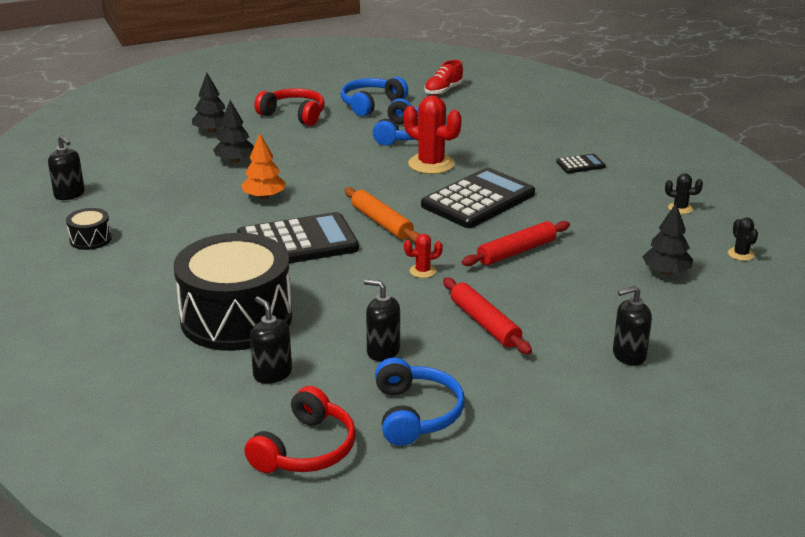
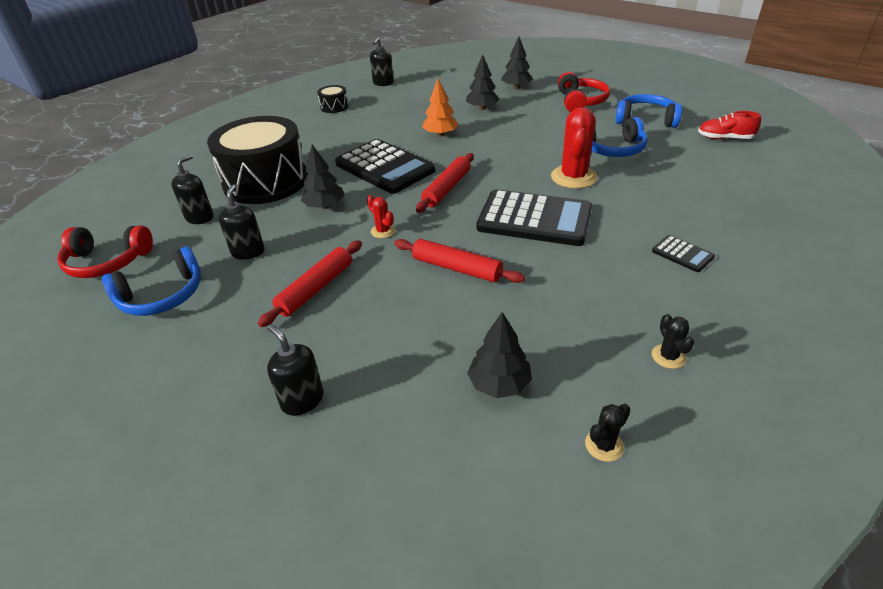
camera: 65 degrees right, 10 degrees up
(339, 292) = (325, 206): none -> black tree
(382, 222) = (447, 188): orange rolling pin -> red rolling pin

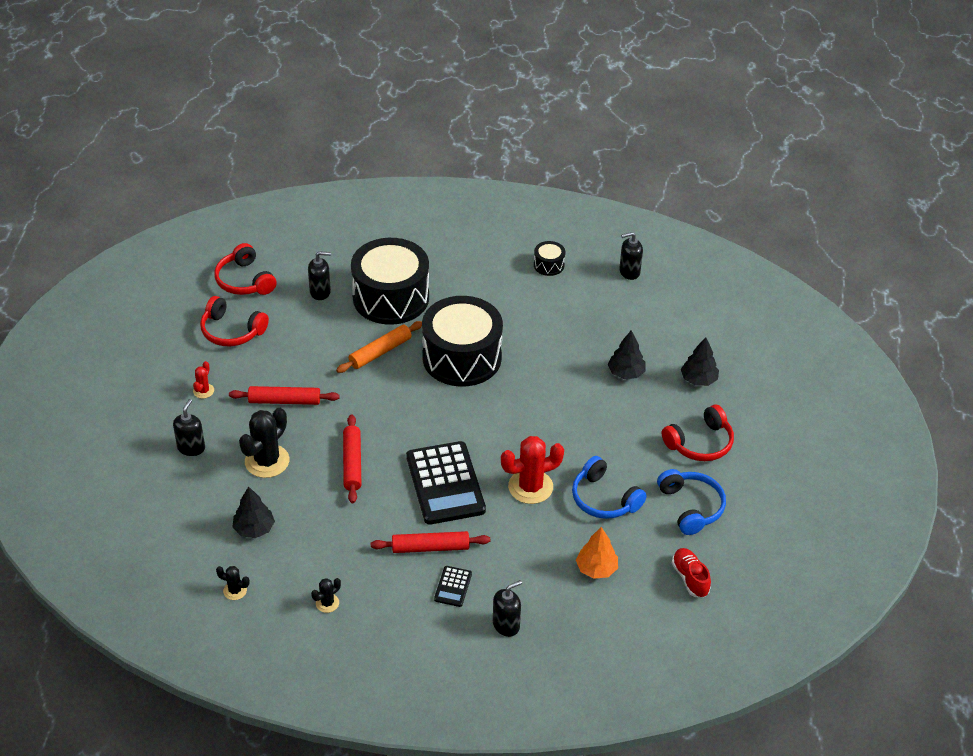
camera: 55 degrees right, 5 degrees up
(162, 296) = (231, 331): blue headphones -> red headphones
(248, 252) = (299, 343): black soap dispenser -> black soap dispenser (506, 625)
(325, 206) = (380, 352): black tree -> orange rolling pin
(383, 231) = (370, 402): red cactus -> red cactus (203, 391)
(384, 167) = (462, 357): black calculator -> black drum
(394, 333) = (267, 461): none -> black cactus
(440, 134) = (547, 366): orange tree -> orange tree (596, 569)
(447, 188) = (455, 412): red rolling pin -> red rolling pin (430, 548)

